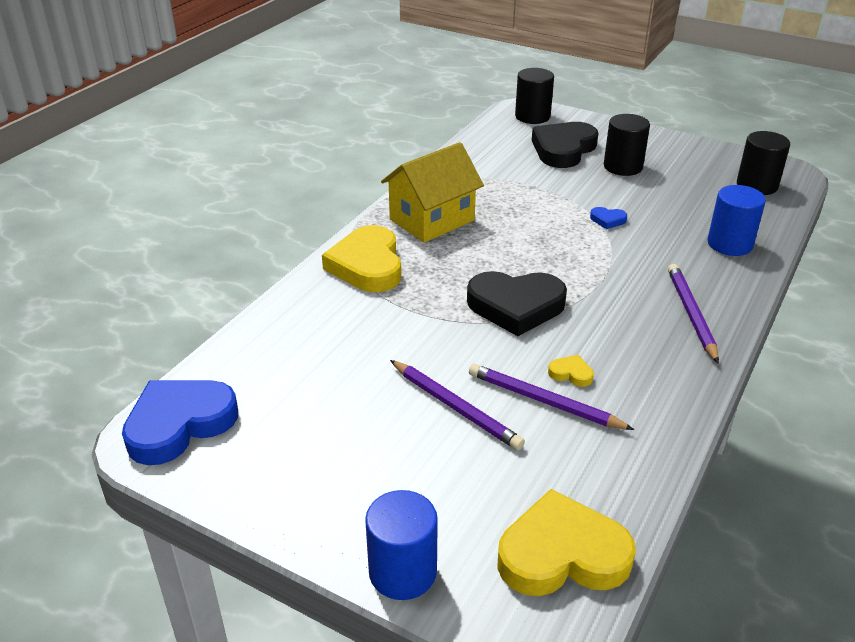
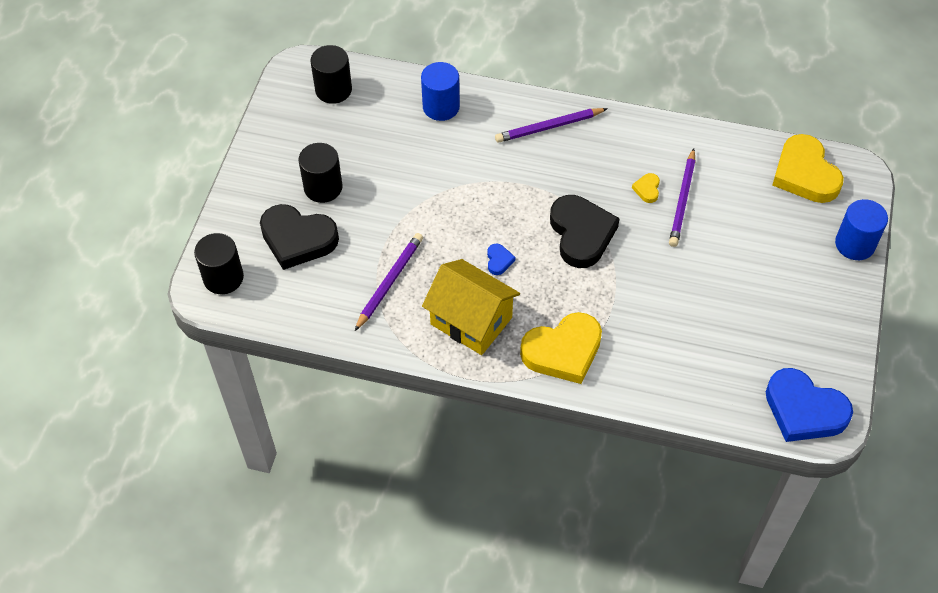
camera: 105 degrees left, 20 degrees up
(455, 407) = (711, 248): purple pencil -> purple pencil (389, 282)
(607, 220) = (428, 189): blue heart -> blue heart (499, 261)

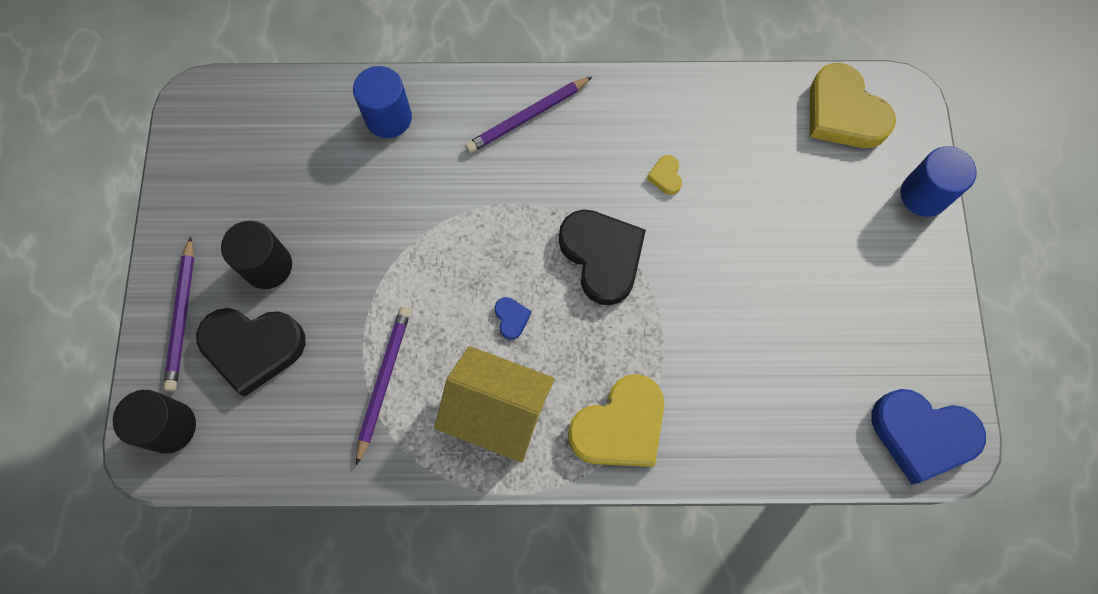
camera: 15 degrees left, 15 degrees up
(333, 90) = (248, 123): black cylinder -> none
(682, 200) = (711, 182): purple pencil -> purple pencil (182, 316)

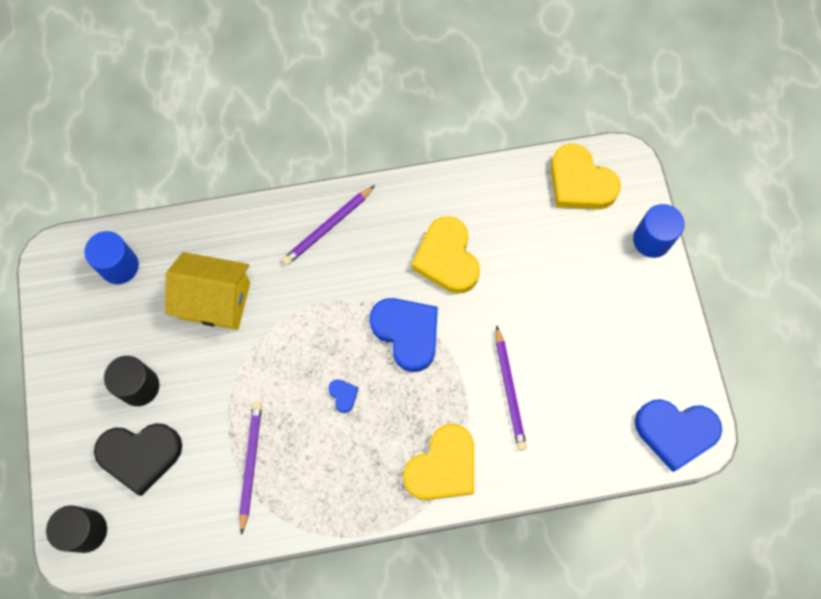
camera: 10 degrees left, 0 degrees up
(182, 316) = (78, 440): purple pencil -> purple pencil (509, 390)
(388, 118) = (215, 246): blue cylinder -> blue cylinder (119, 266)
(498, 412) = (345, 472): yellow house -> yellow house (215, 300)
(602, 257) = (407, 333): black heart -> blue heart
(665, 176) = (447, 258): yellow heart -> yellow heart, size x2.39

